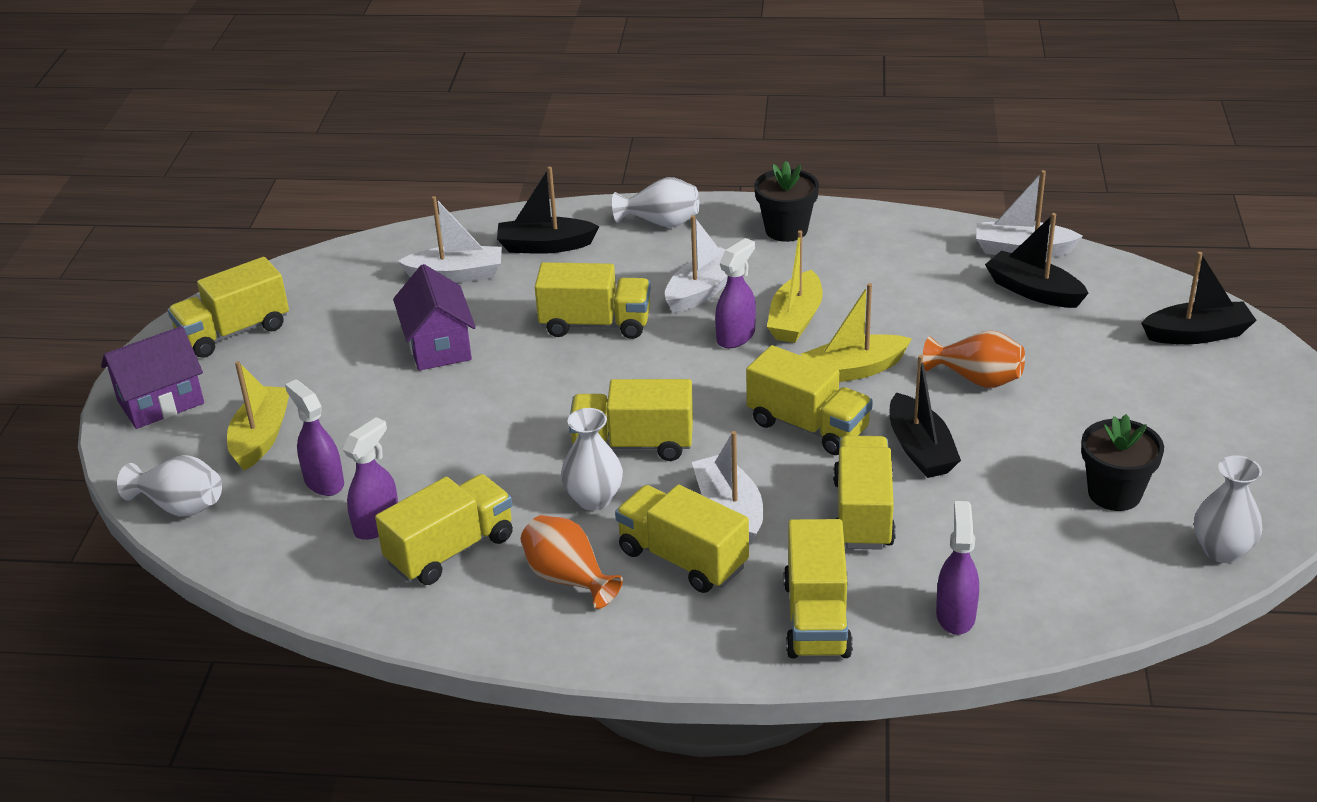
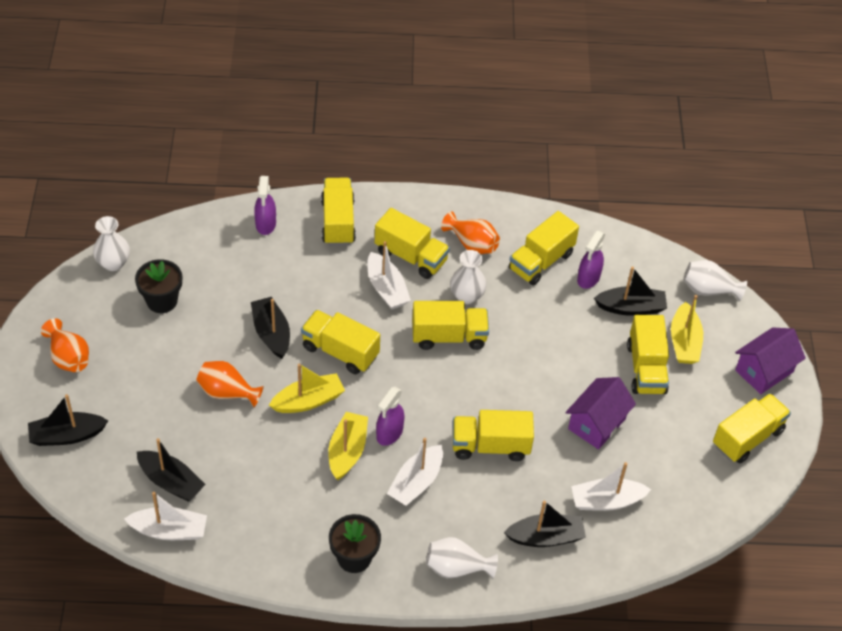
camera: 170 degrees right, 15 degrees up
(324, 482) = (631, 307): purple spray bottle -> black boat
(438, 346) = (597, 424): purple house -> purple house turned 60 degrees clockwise
(863, 514) = (309, 286): yellow truck -> yellow truck (646, 368)
(1238, 420) = (68, 357): none -> orange vase

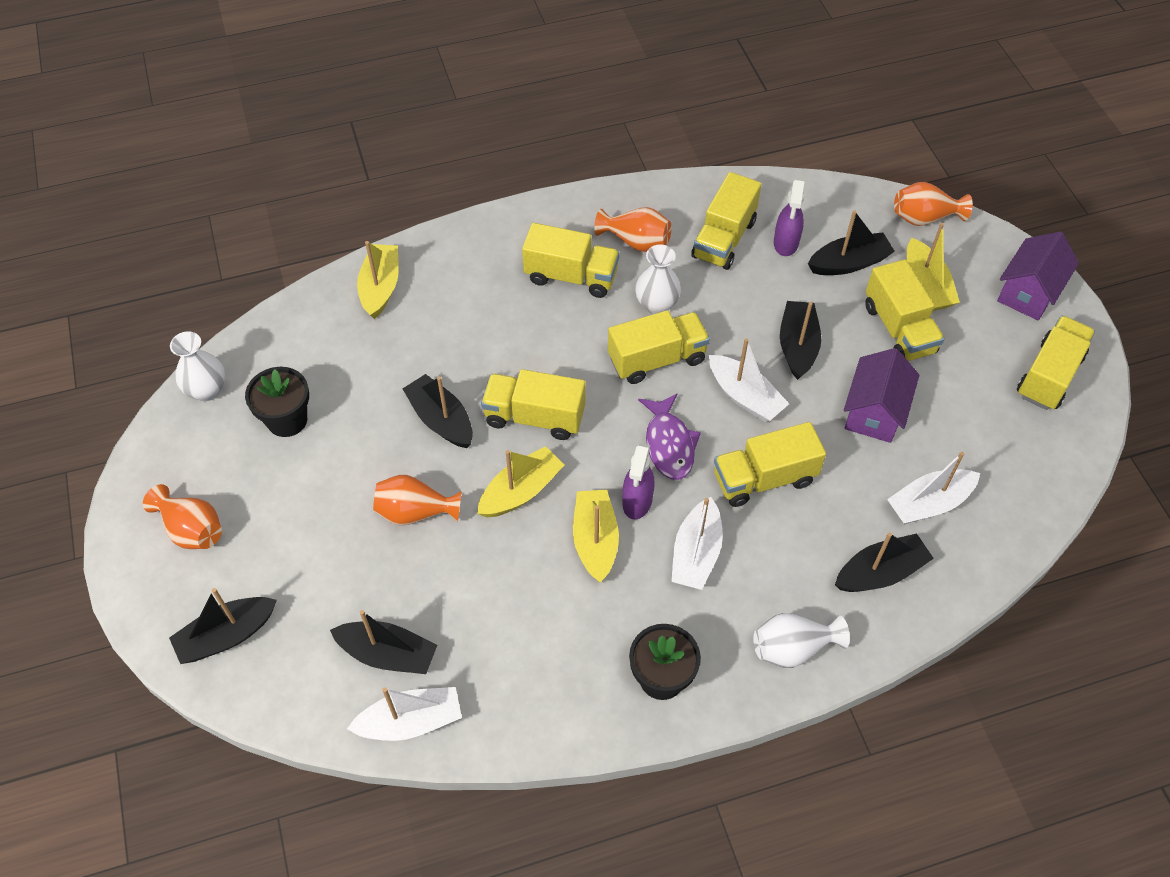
camera: 15 degrees left, 5 degrees up
(265, 224) = (380, 287): purple spray bottle -> yellow boat
(338, 222) = (467, 260): yellow truck -> none
(386, 289) = (558, 323): white boat -> white boat (744, 396)
(431, 400) = (669, 444): none -> purple fish
(561, 358) = (797, 346): none -> black boat
(708, 290) = (924, 218): white vase -> orange vase

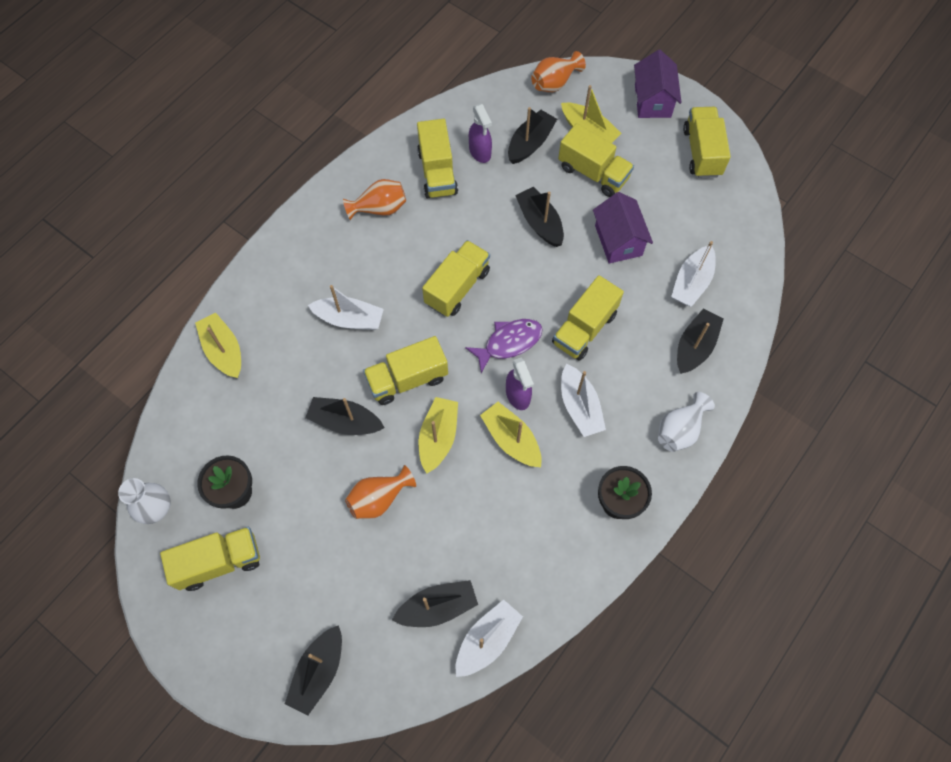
camera: 35 degrees left, 10 degrees up
(192, 530) = (231, 616): orange vase -> none
(571, 276) = (354, 261): yellow truck -> yellow truck (219, 562)
(656, 304) = (428, 247): white vase -> none
(669, 444) = (509, 342): purple fish -> purple fish turned 75 degrees counterclockwise
(744, 396) = (532, 279): white boat -> white boat (349, 319)

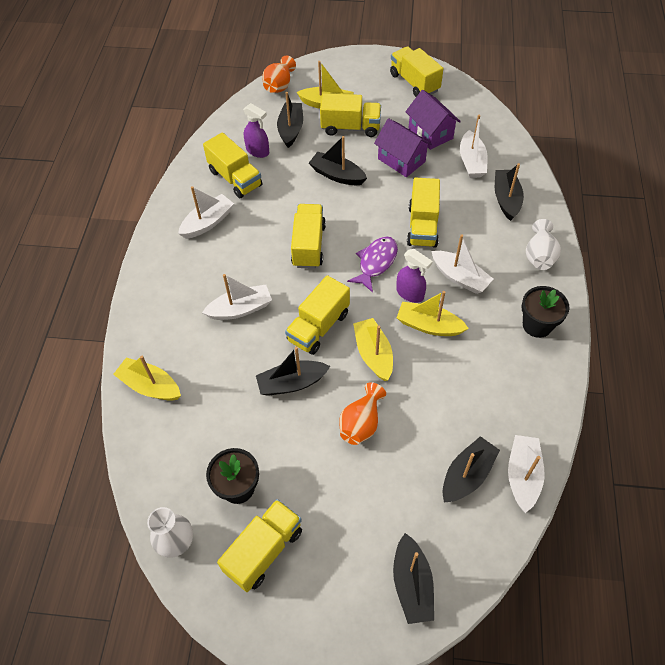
camera: 30 degrees left, 10 degrees down
(379, 208) = (208, 222): orange vase -> white boat
(652, 100) = (356, 67): purple house -> purple house (430, 133)

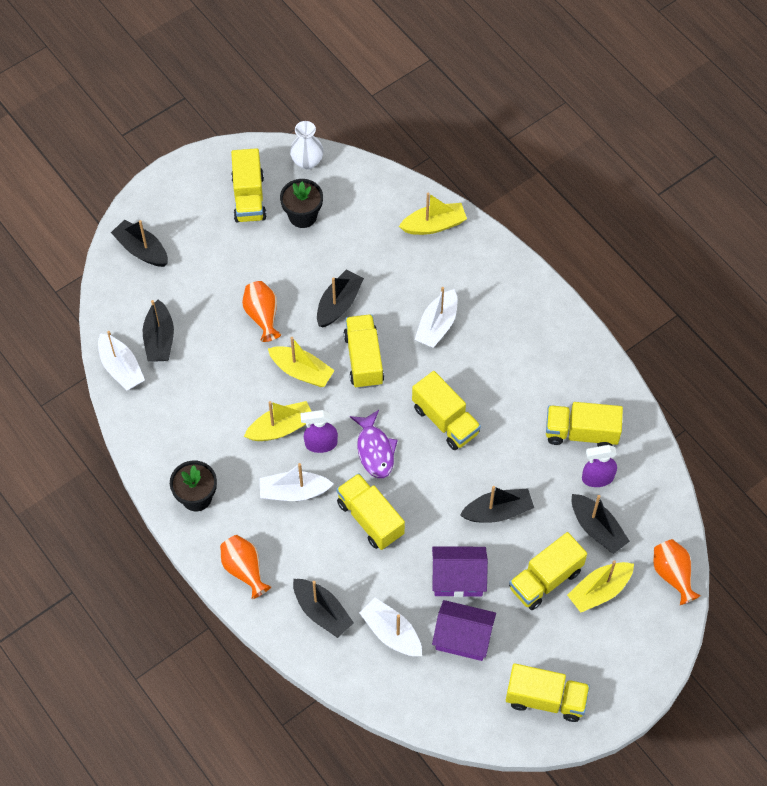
camera: 135 degrees right, 5 degrees up
(208, 222) = (550, 373): white boat -> none
(539, 256) = (244, 570): white vase -> orange vase

